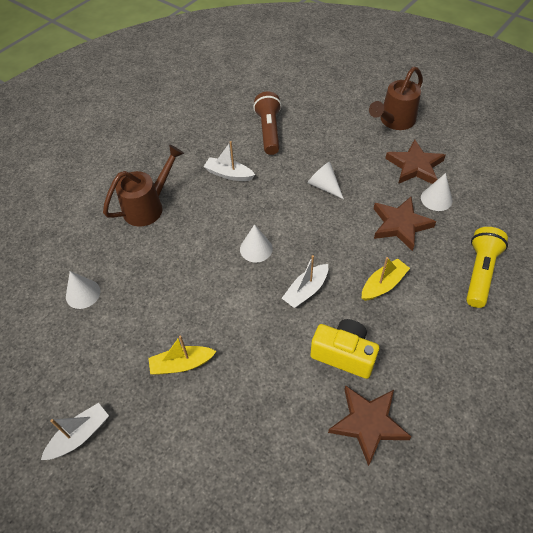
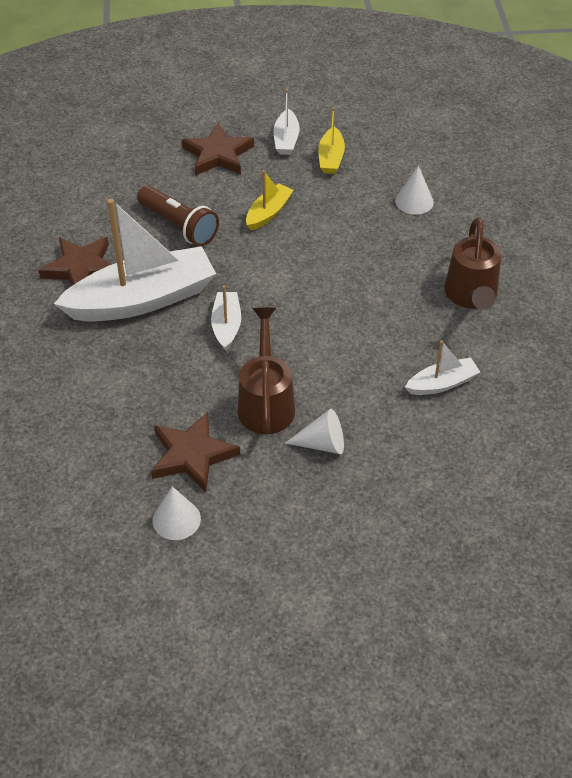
camera: 135 degrees right, 5 degrees down
(256, 249) = (315, 329): white cone -> none
(269, 131) = (472, 472): brown flashlight -> brown flashlight (179, 226)
(344, 354) = (142, 299): yellow camera -> white boat
(383, 284) = (157, 379): yellow boat -> yellow boat (331, 158)
(394, 121) = (332, 613): brown watering can -> brown watering can (266, 403)
(415, 166) = (240, 551): brown star -> brown star (218, 155)
(480, 272) = (64, 457): yellow flashlight -> none

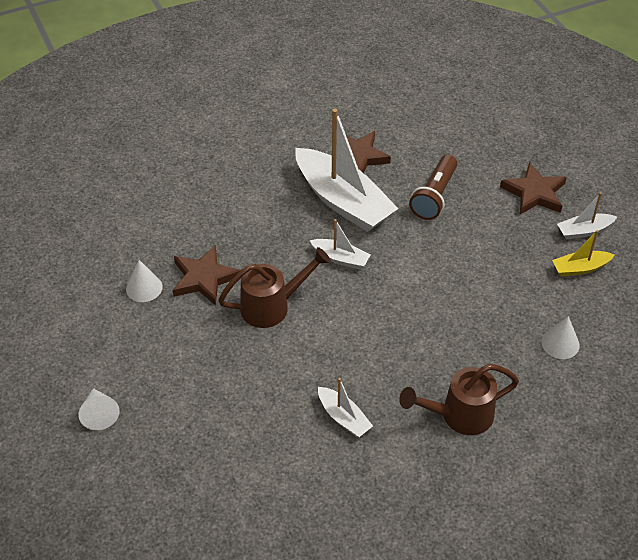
camera: 70 degrees right, 0 degrees up
(226, 325) = (340, 258): white boat -> white boat turned 45 degrees clockwise
(268, 213) = (483, 246): yellow boat -> none
(322, 444) = (245, 353): white cone -> white cone (99, 414)

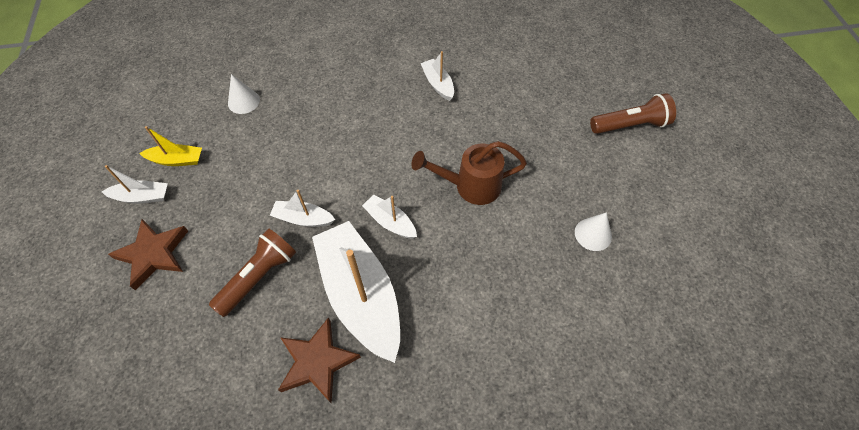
camera: 165 degrees left, 10 degrees up
(99, 414) = (630, 125): white cone -> brown flashlight
(204, 278) = (531, 231): brown star -> none
(423, 244) = (303, 219): none -> white boat
(459, 415) = (352, 68): brown watering can -> none

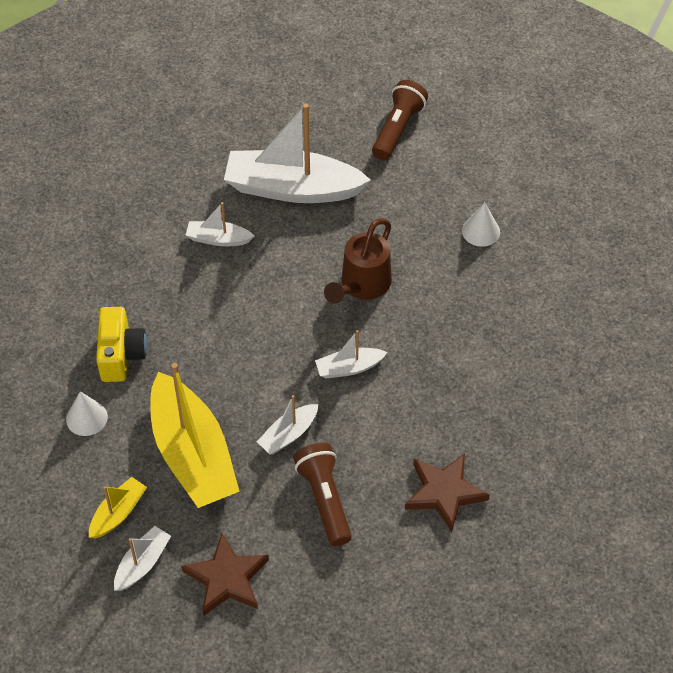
camera: 55 degrees left, 5 degrees down
(249, 173) = (192, 455): none -> yellow boat
(305, 90) = (121, 355): none -> yellow camera
(360, 295) = (406, 429): white boat -> white boat (292, 188)

